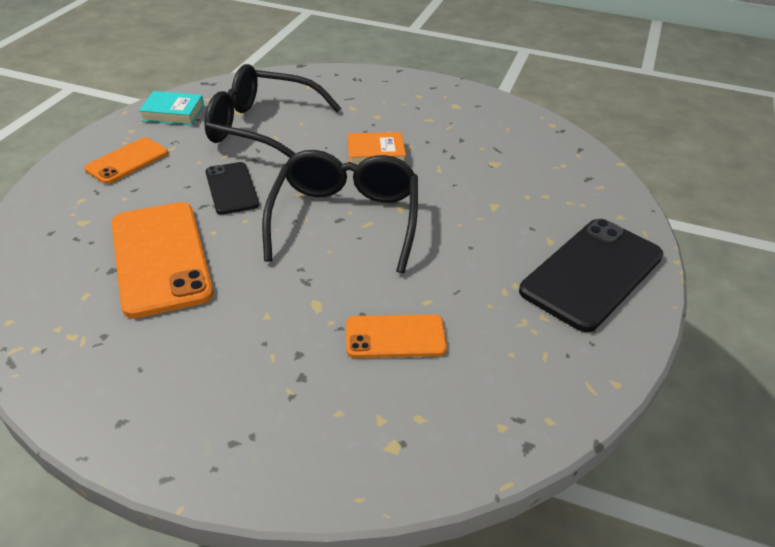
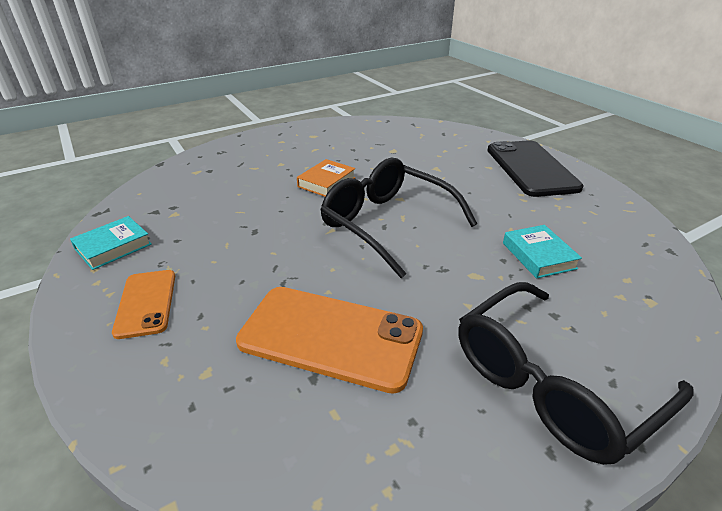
camera: 50 degrees left, 5 degrees down
(232, 188) = (279, 258): black phone -> none
(262, 128) = (217, 212): black glasses -> black glasses (551, 383)
(395, 336) = (538, 255): orange phone -> turquoise book

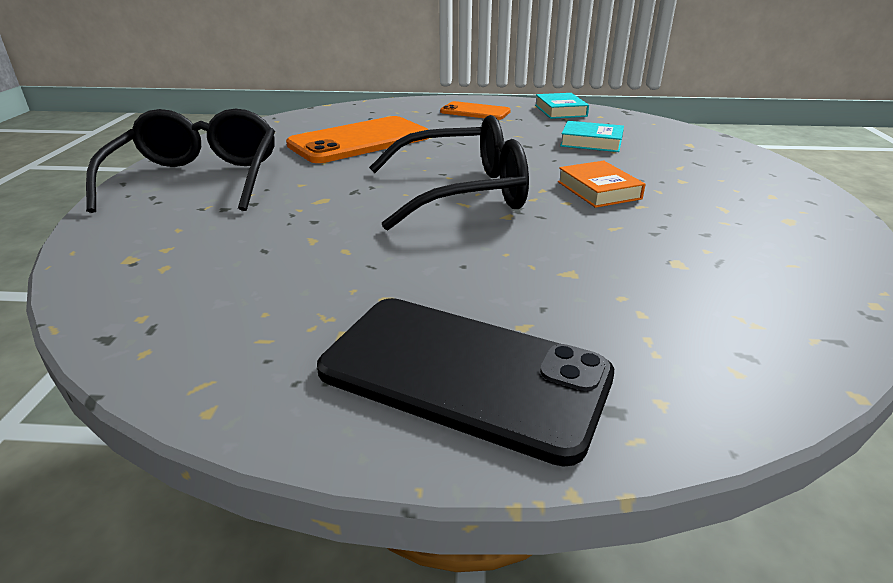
camera: 125 degrees right, 5 degrees down
(538, 255) = (283, 240): turquoise book -> turquoise book (591, 142)

